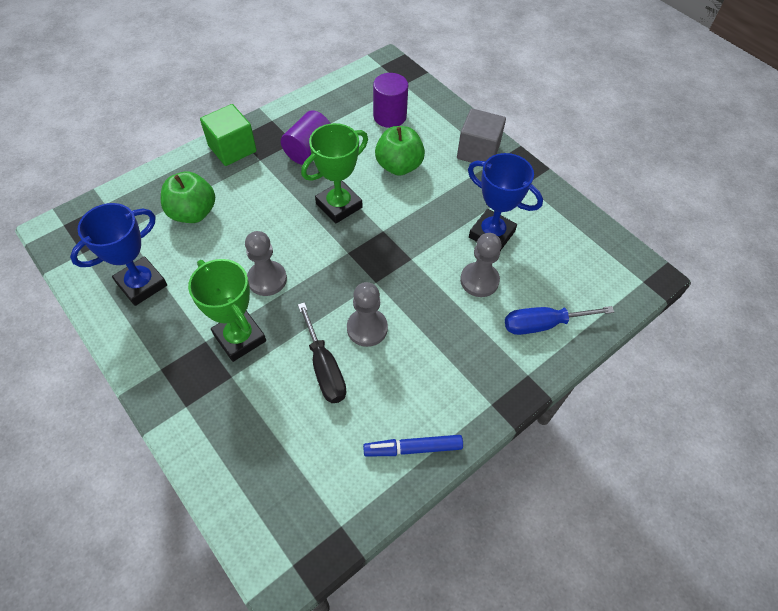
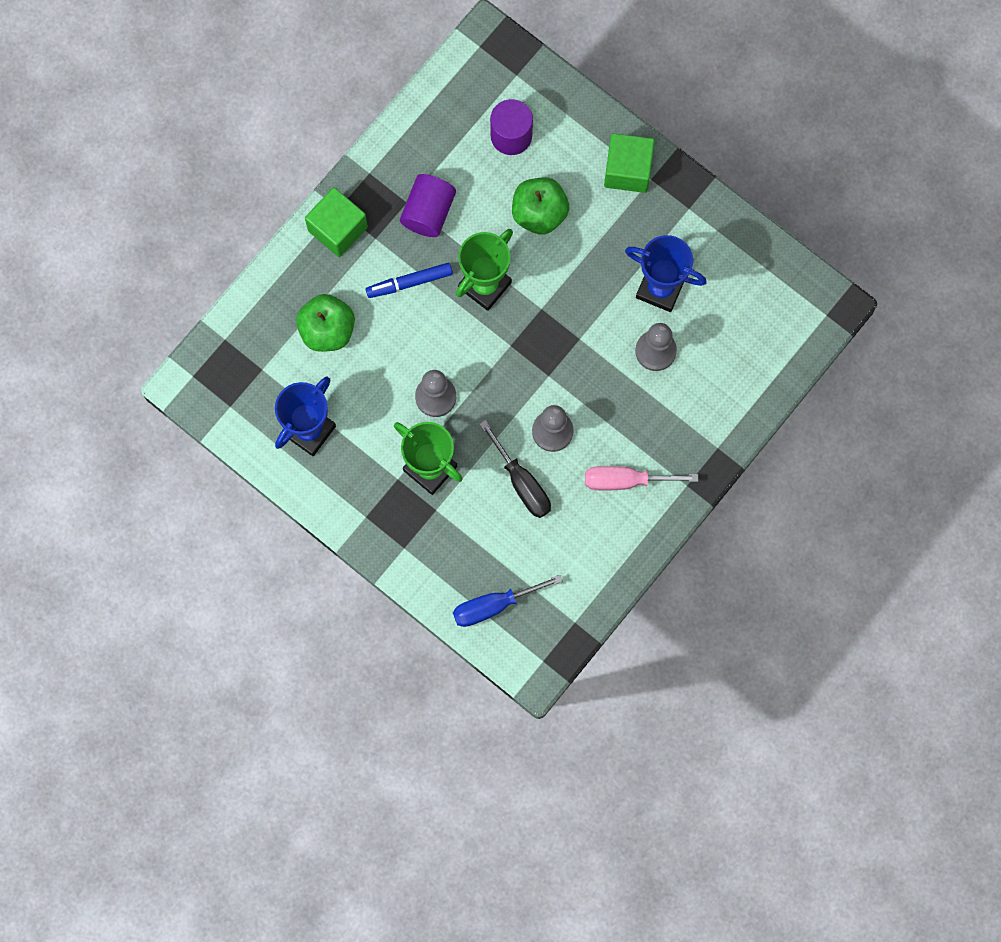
camera: 10 degrees left, 20 degrees up
(413, 448) = (622, 543): blue marker -> blue marker (409, 282)
(429, 387) = (625, 480): none -> pink screwdriver
(478, 151) = (628, 170): grey cube -> green cube
(543, 324) = (726, 389): blue screwdriver -> blue screwdriver (494, 605)

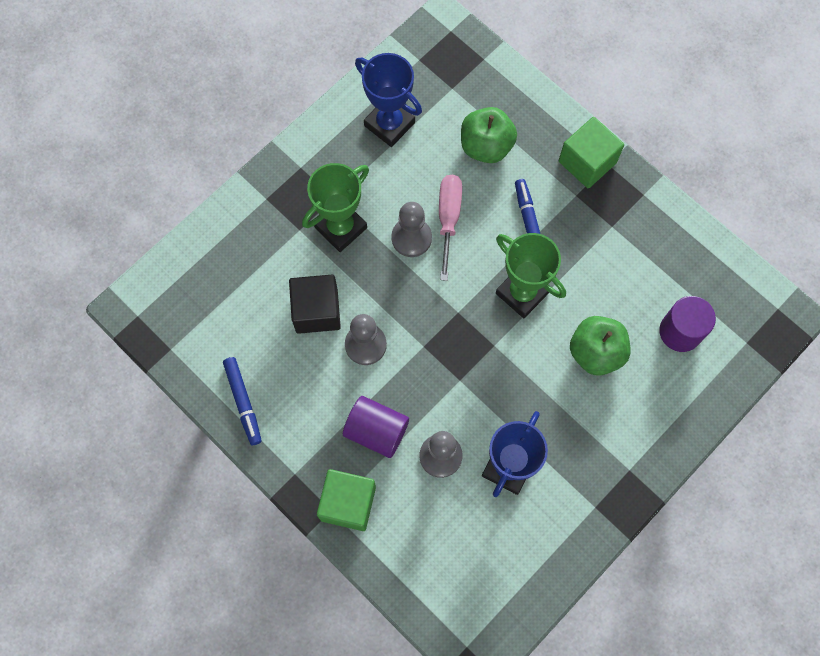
camera: 95 degrees right, 5 degrees down
(428, 212) = (601, 245): purple cylinder -> purple cylinder (376, 431)
(494, 605) = (198, 275): blue screwdriver -> none
(522, 482) = (317, 311): black screwdriver -> black cube
(622, 543) = (243, 402): none -> blue marker
(625, 480) = (307, 412): pink screwdriver -> pink screwdriver (448, 219)
(628, 170) = (640, 446): green cube -> green cube (348, 503)

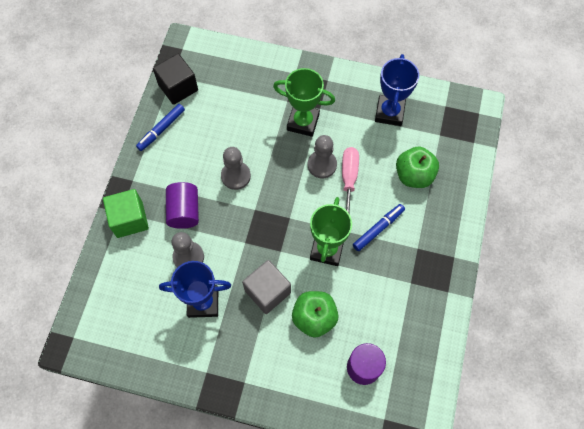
camera: 60 degrees right, 5 degrees down
(317, 311) = (241, 138): black cube -> black cube (178, 87)
(448, 219) = (349, 179): pink screwdriver -> pink screwdriver turned 60 degrees counterclockwise
(536, 387) = (267, 291): none -> grey cube
(587, 162) = (446, 243): green cube -> none

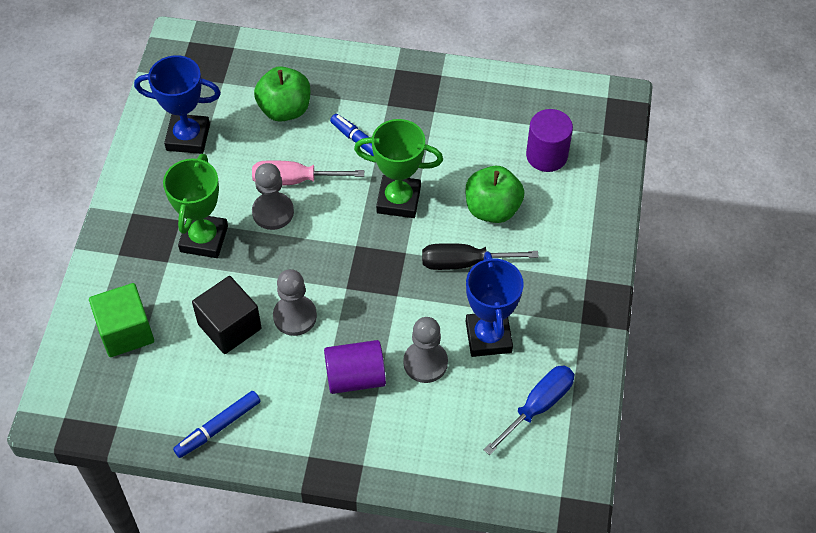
camera: 95 degrees left, 10 degrees down
(129, 219) = (374, 449): green cube -> green cube (126, 331)
(143, 330) = (538, 406): none -> blue screwdriver
(161, 129) = (218, 427): blue marker -> blue marker turned 105 degrees clockwise
(178, 87) = (140, 413): black cube -> black cube (229, 326)
(267, 291) = (464, 262): grey cube -> black screwdriver

